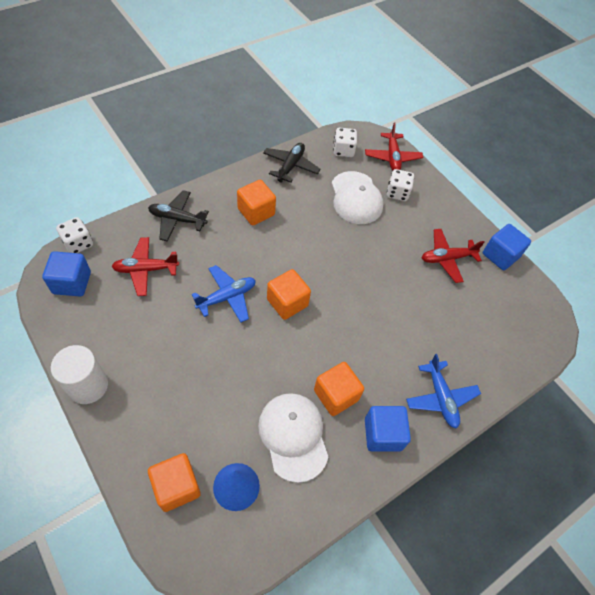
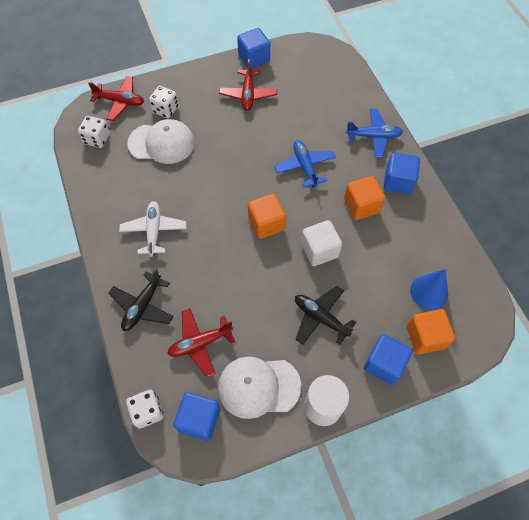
camera: 70 degrees left, 5 degrees up
(139, 442) = (384, 364): none -> blue cube
(146, 269) = (200, 343): red plane -> red plane turned 60 degrees clockwise
(227, 297) = (250, 272): blue plane -> blue plane (305, 167)
(256, 212) = (154, 231): orange cube -> white plane
(266, 358) = (319, 250): none -> white cube
(290, 166) = (102, 189): black plane -> black plane (320, 318)
(293, 436) = (392, 243): white cap -> white cap (258, 387)

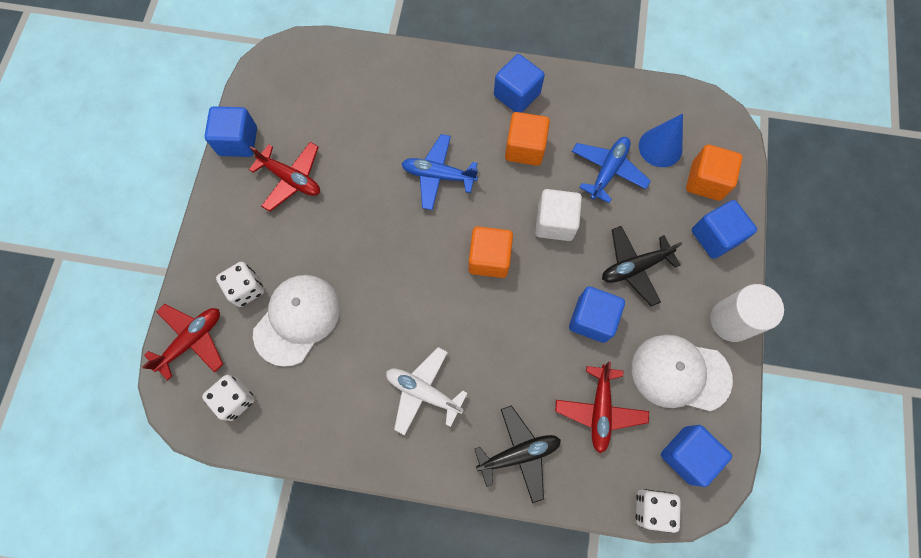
camera: 60 degrees left, 10 degrees up
(142, 306) = (519, 453): black plane -> black plane turned 75 degrees counterclockwise
(258, 387) = (680, 373): white cap -> white cap turned 75 degrees clockwise
(263, 307) = (592, 319): none -> blue cube
(373, 136) = (443, 82): blue plane -> blue plane (608, 171)

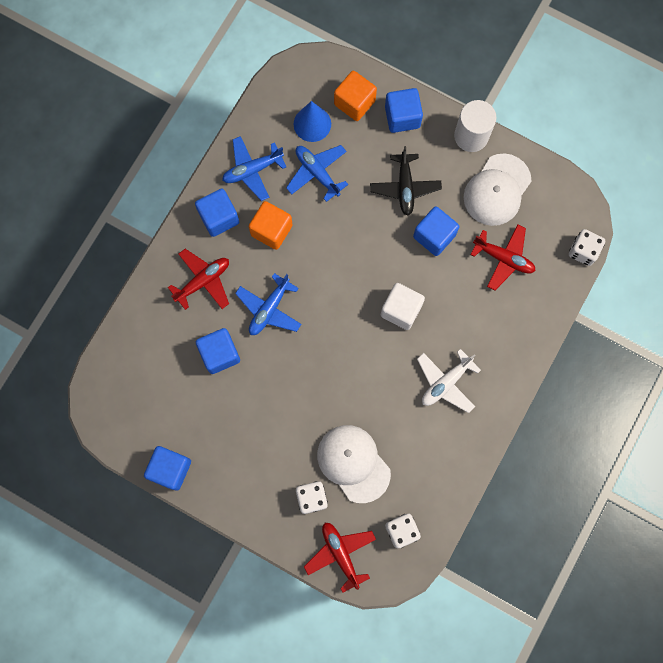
camera: 70 degrees left, 5 degrees up
(291, 179) = (225, 433): red plane -> red plane (203, 281)
(489, 258) = (357, 295): orange cube -> none
(519, 453) = (515, 329): black plane -> none
(555, 222) = (346, 232): white cube -> white cube (401, 310)
(581, 108) = (252, 170): none -> blue plane
(687, 455) = (555, 211): blue cube -> blue cube (220, 354)

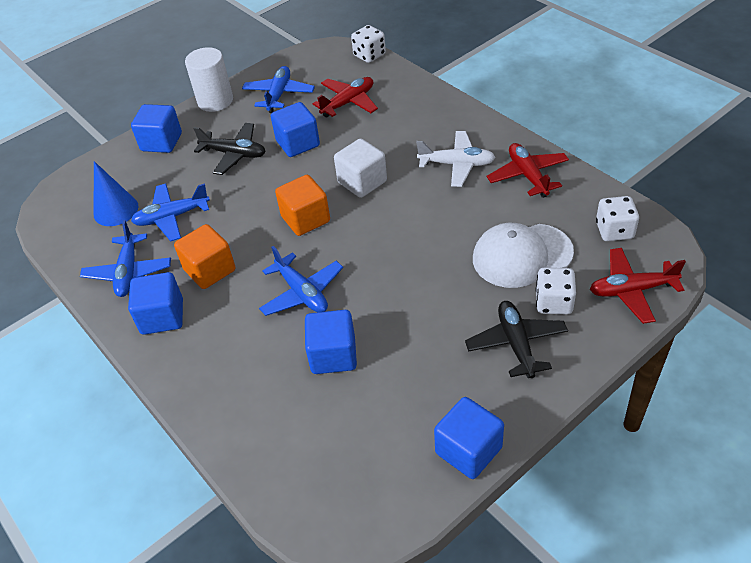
camera: 65 degrees left, 30 degrees down
(203, 281) = (231, 351): red plane -> red plane (528, 175)
(265, 479) = (516, 344): none -> black plane
(354, 102) = (119, 173): orange cube -> orange cube (305, 219)
(446, 383) = (457, 164): white plane -> white plane turned 60 degrees counterclockwise
(497, 190) = (279, 95): white cap -> blue plane

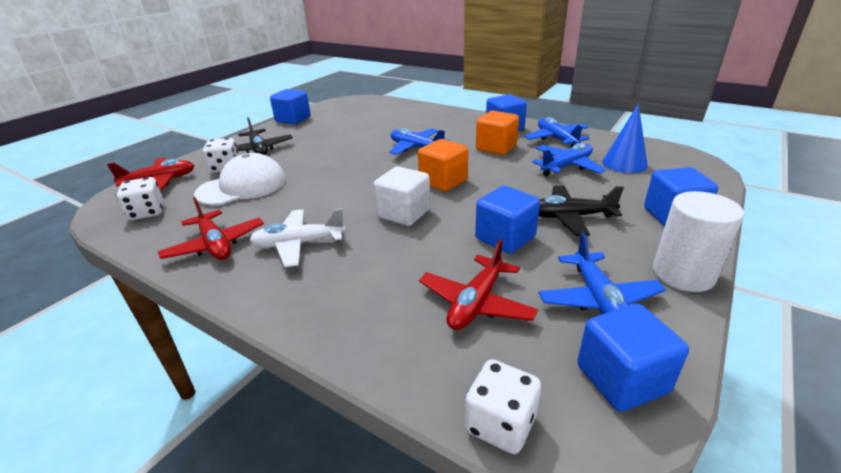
camera: 160 degrees right, 15 degrees down
(333, 355) = (379, 131): blue cube -> blue cube (622, 379)

